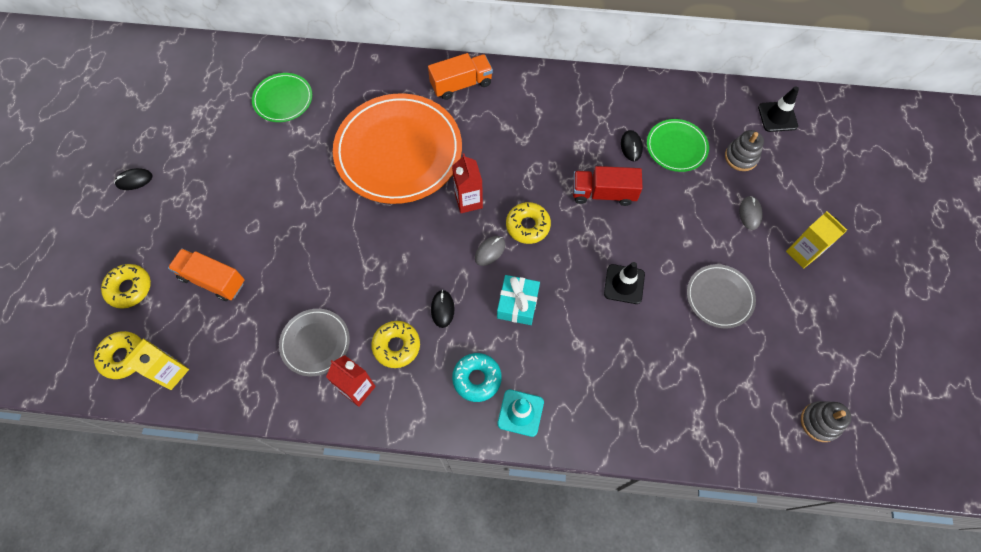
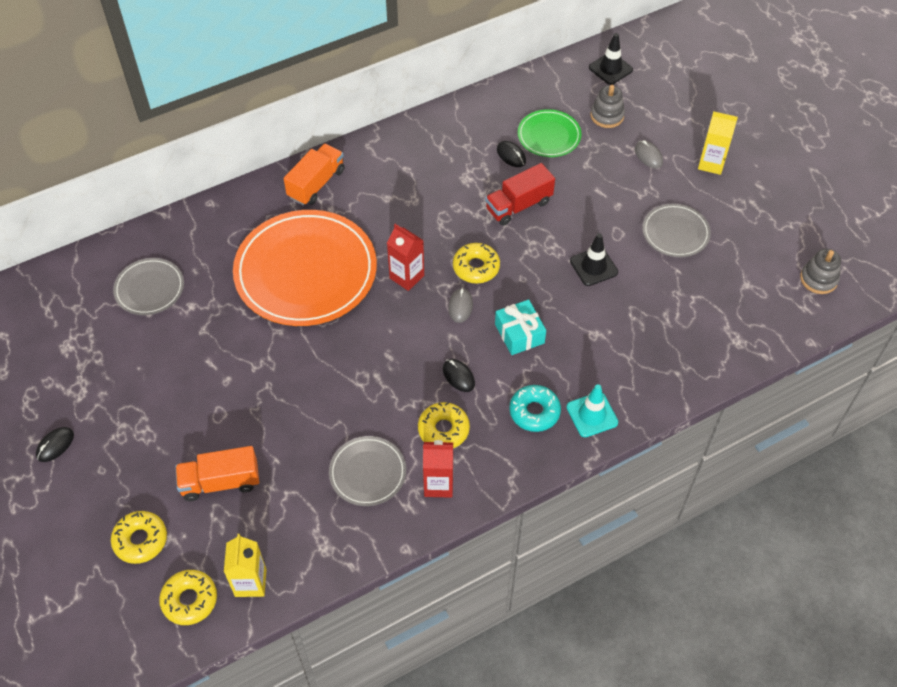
camera: 35 degrees left, 10 degrees down
(283, 99) = (149, 288): green plate -> grey plate

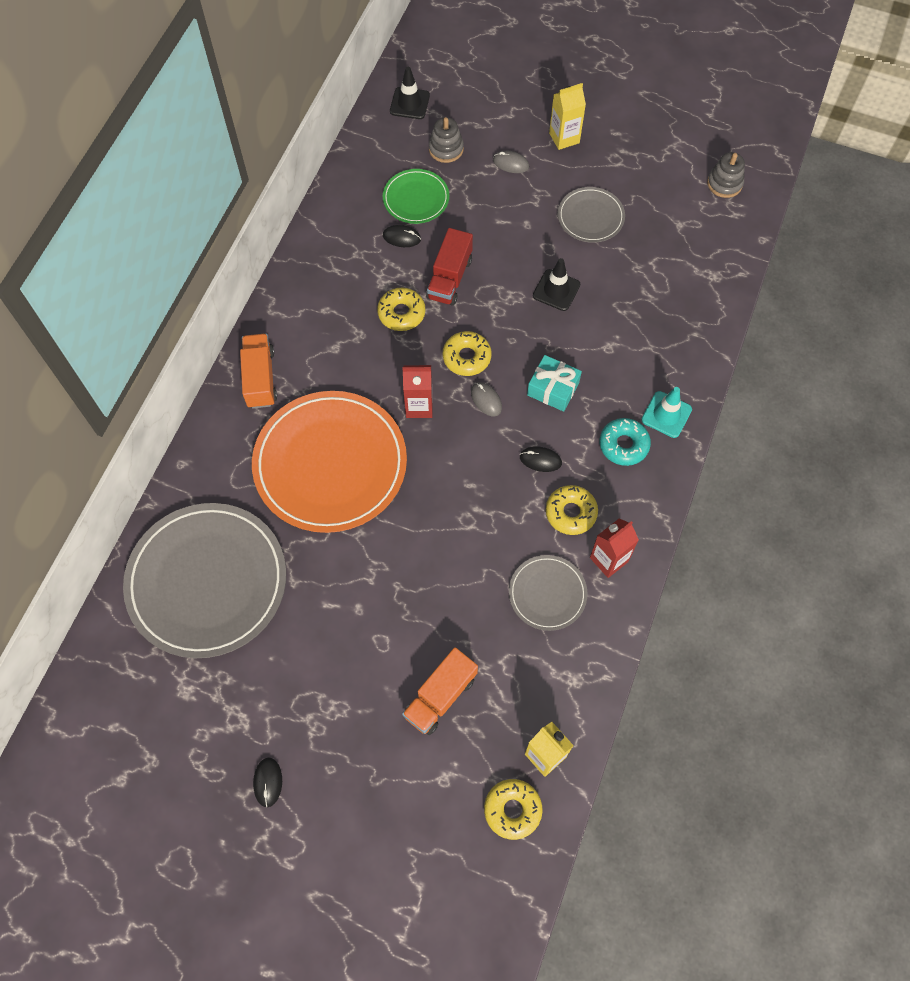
camera: 40 degrees left, 10 degrees up
(140, 540) = (424, 797): yellow donut -> yellow donut (401, 313)
(149, 288) = (207, 581): grey plate -> grey plate, size x2.06

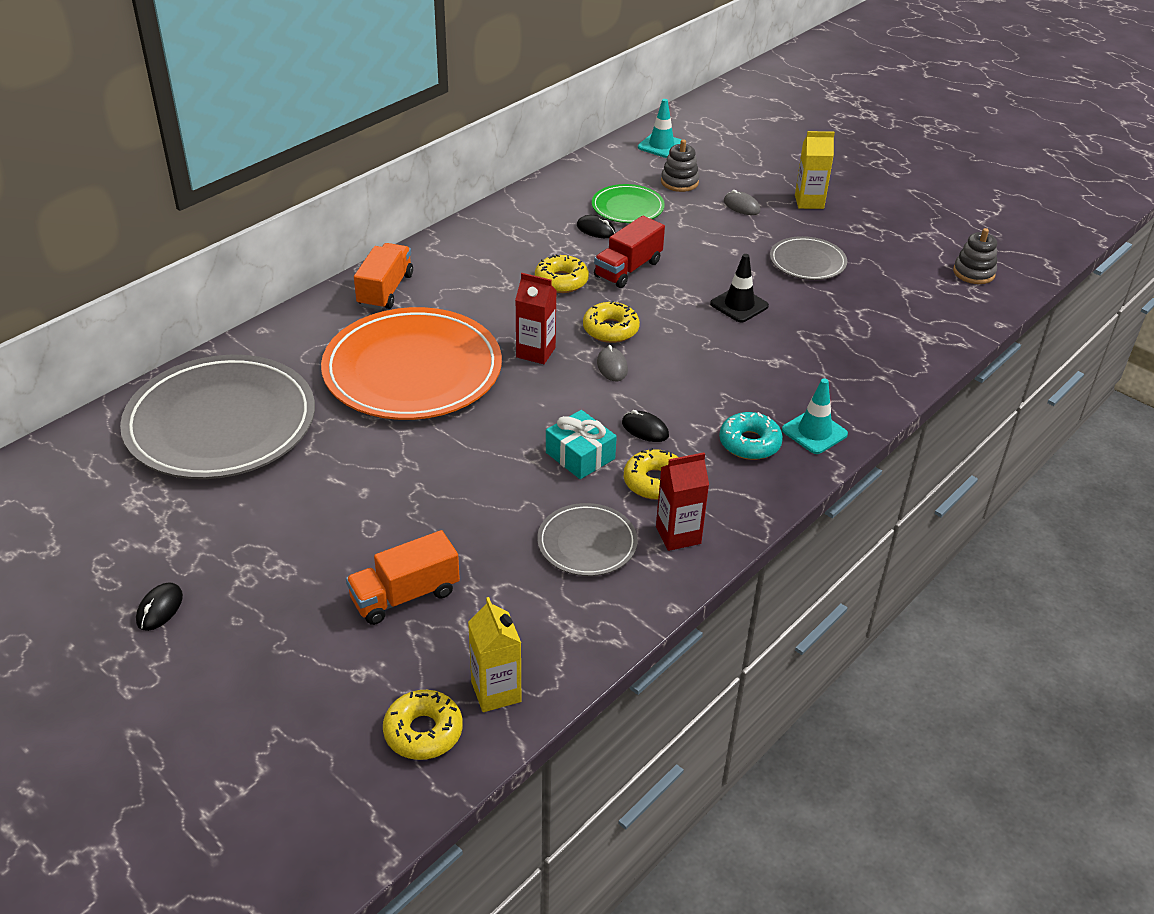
camera: 20 degrees right, 25 degrees down
(409, 103) = (661, 146): black traffic cone -> turquoise traffic cone
(553, 389) = (692, 377): turquoise gift -> turquoise gift (580, 455)

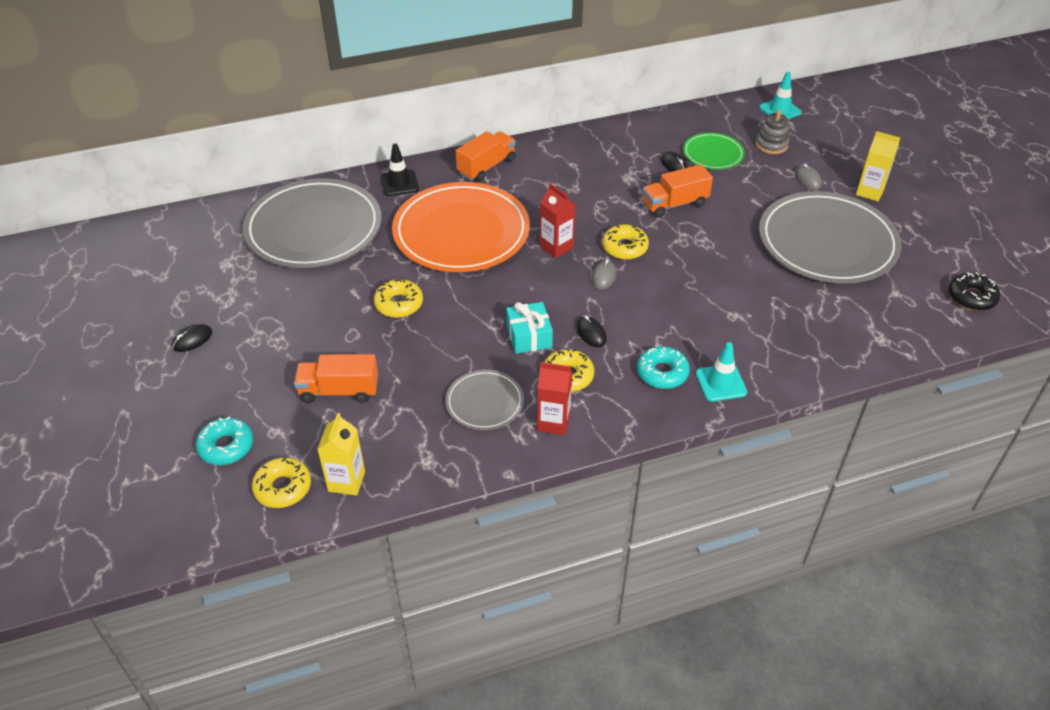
camera: 30 degrees right, 5 degrees up
(310, 715) = (226, 446): none -> turquoise donut
(561, 281) = (616, 198): yellow donut -> yellow donut (399, 304)
(628, 269) = (674, 204): red truck -> orange truck
(739, 305) = (741, 260): black traffic cone -> black traffic cone (399, 183)
(807, 262) = (827, 242): grey plate -> grey plate, size x2.06
(973, 273) = (971, 297): grey stacking toy -> black donut

